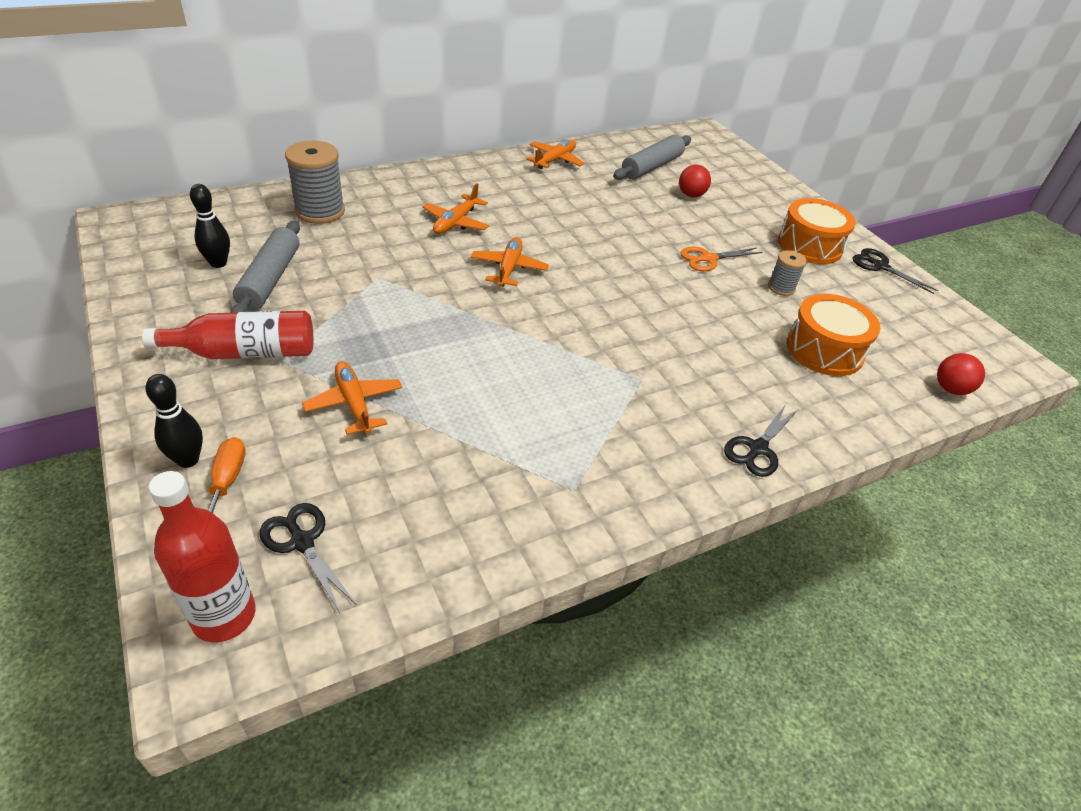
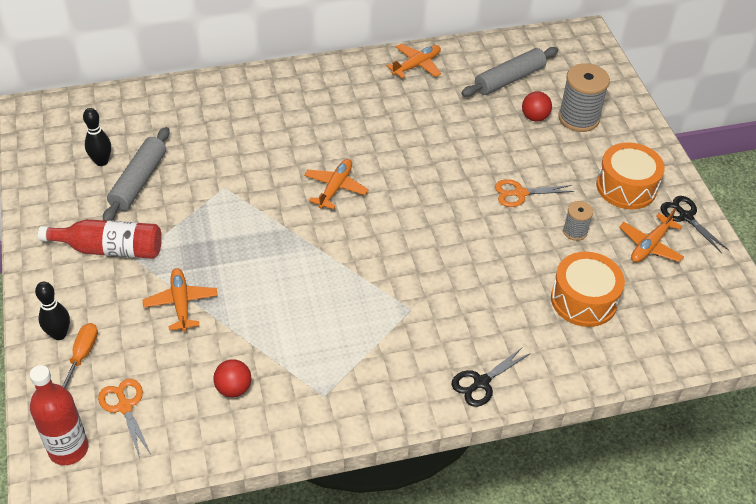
camera: 15 degrees right, 5 degrees up
(302, 542) = (125, 406): black scissors -> orange scissors
(320, 211) = (190, 113): grey spool -> grey spool (578, 118)
(456, 222) = (303, 133): orange plane -> orange plane (650, 245)
(950, 389) = (680, 351): red ball -> red ball (233, 388)

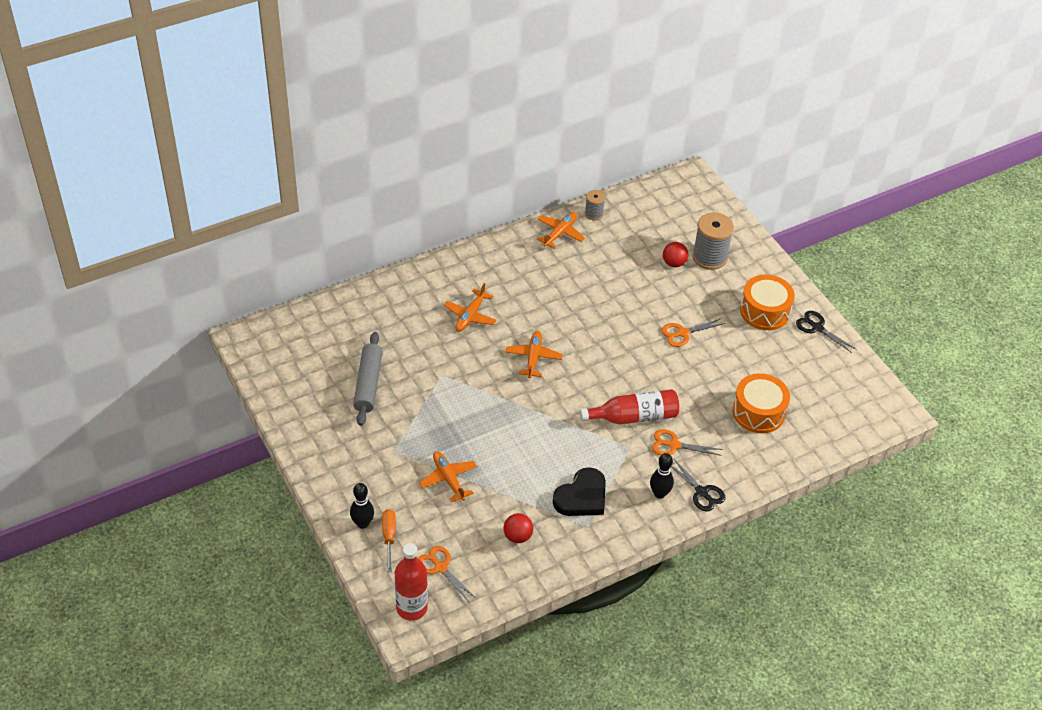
camera: 15 degrees left, 0 degrees up
(101, 161) = (328, 373): black bowling pin -> black bowling pin (659, 494)
(110, 249) = (371, 446): red bottle -> red bottle (634, 417)
(330, 357) = (582, 497): none -> black heart
(465, 318) = (674, 445): none -> orange scissors
(481, 382) = (702, 492): black scissors -> black scissors turned 75 degrees counterclockwise
(509, 79) = (642, 232): grey rolling pin -> none
(575, 231) = (735, 357): grey spool -> grey spool (594, 214)
(650, 245) = (796, 357): orange plane -> orange plane (470, 316)

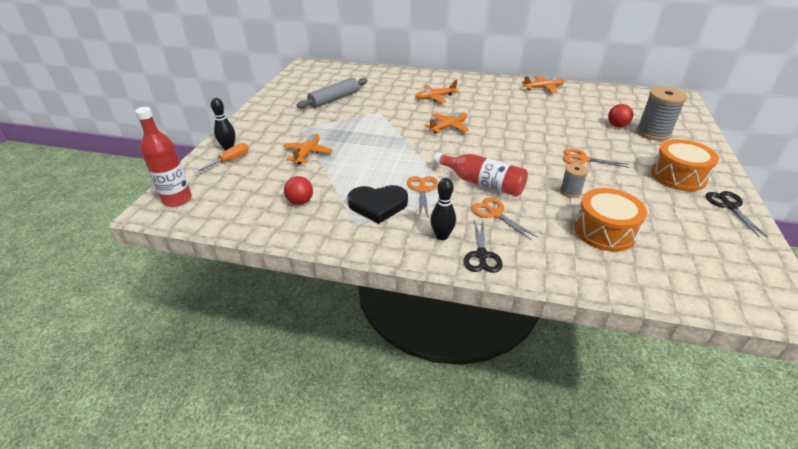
camera: 45 degrees right, 10 degrees down
(440, 567) = (228, 190): orange scissors -> orange scissors (422, 190)
(594, 214) = (579, 88): grey spool -> grey spool (570, 191)

